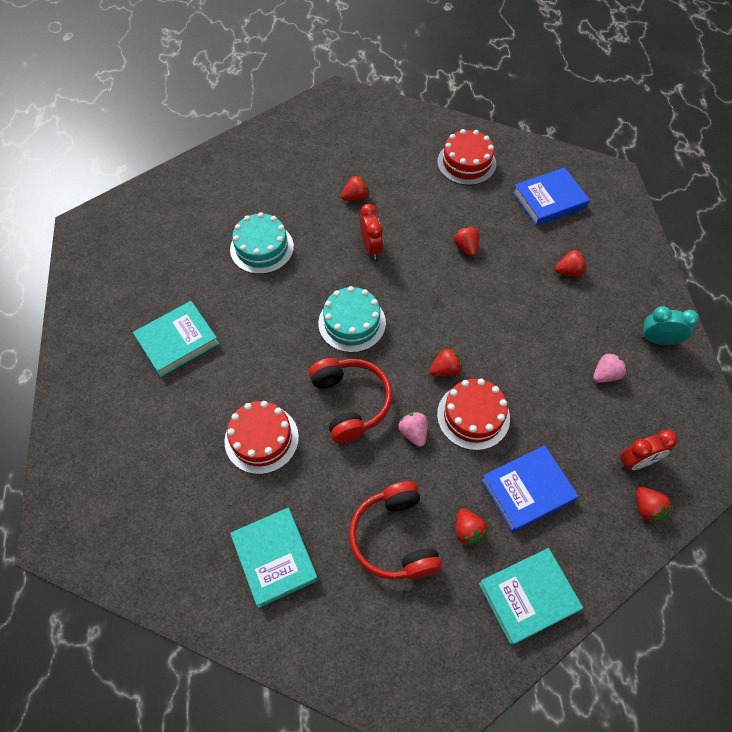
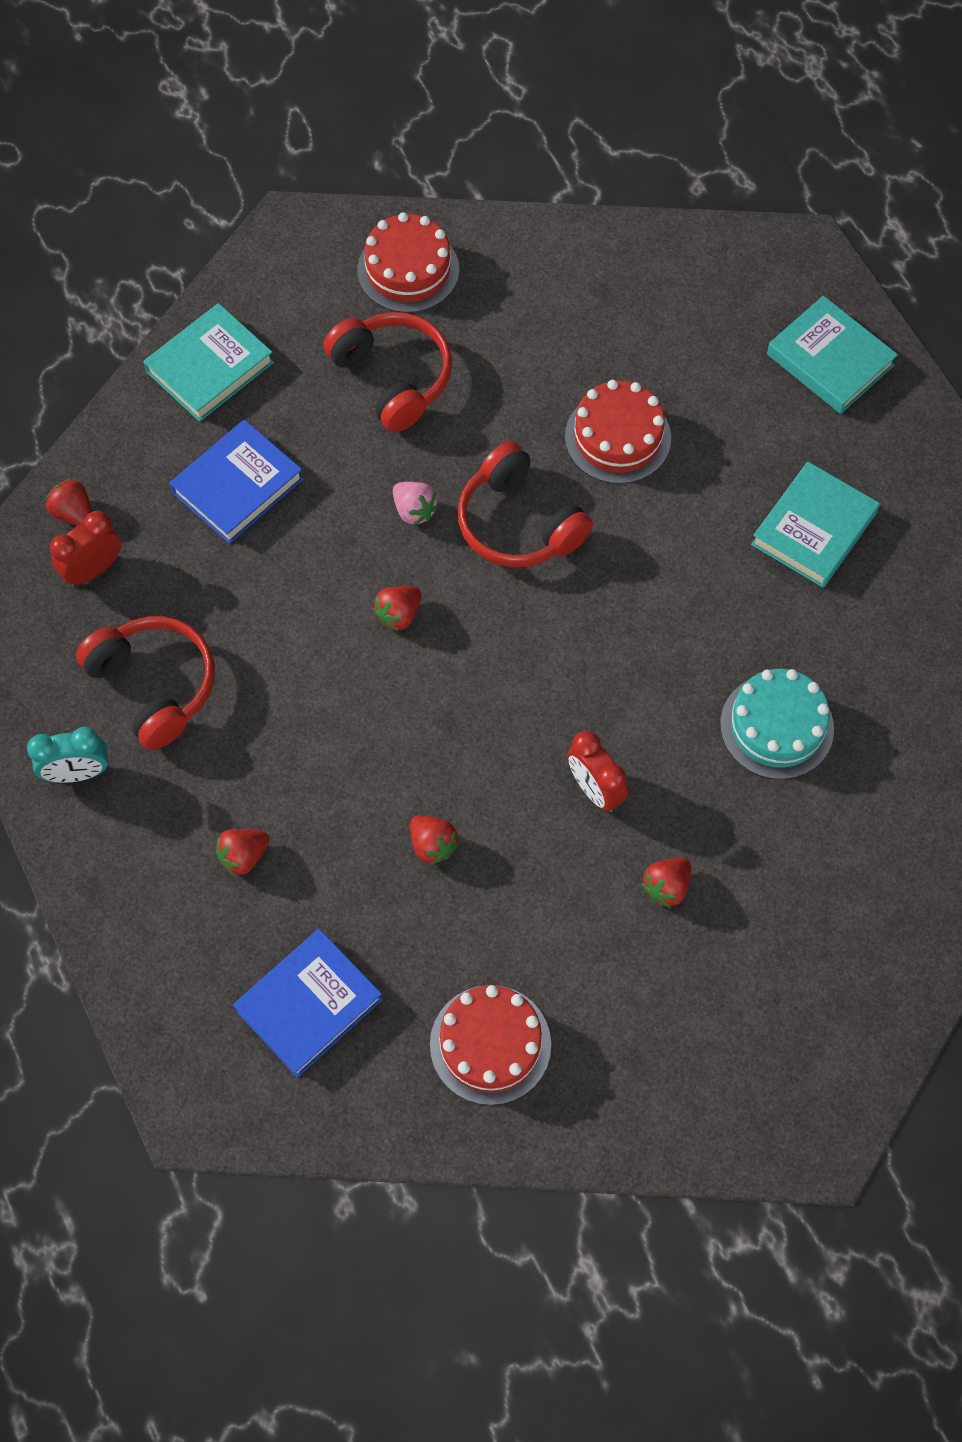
camera: 160 degrees right, 5 degrees up
(275, 558) = (530, 313): turquoise book -> turquoise book (830, 360)
(352, 323) = (568, 643): turquoise cake -> none
(468, 531) = (303, 414): red strawberry -> none
(473, 416) = (337, 560): red cake -> red cake (408, 270)
(605, 375) = (154, 685): pink strawberry -> red headphones

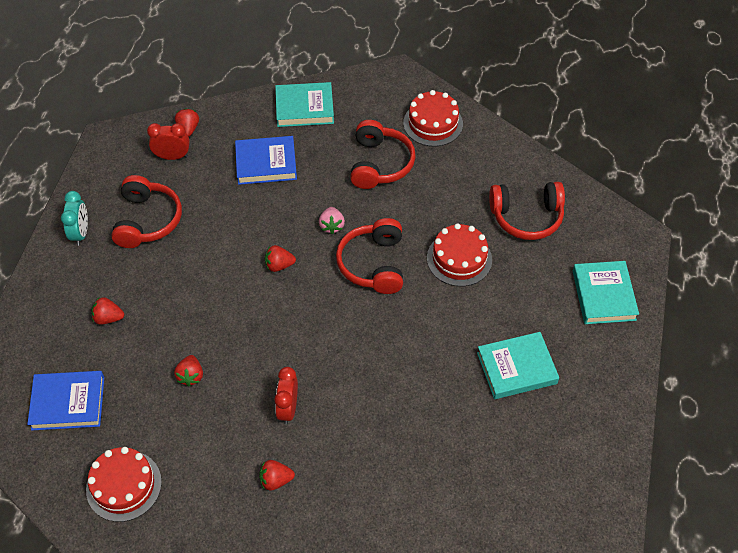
camera: 40 degrees right, 10 degrees down
(77, 773) = (81, 233): turquoise clock -> turquoise clock turned 120 degrees counterclockwise
(648, 320) = (526, 217): none -> red headphones
(776, 726) = (405, 447): turquoise cake -> none

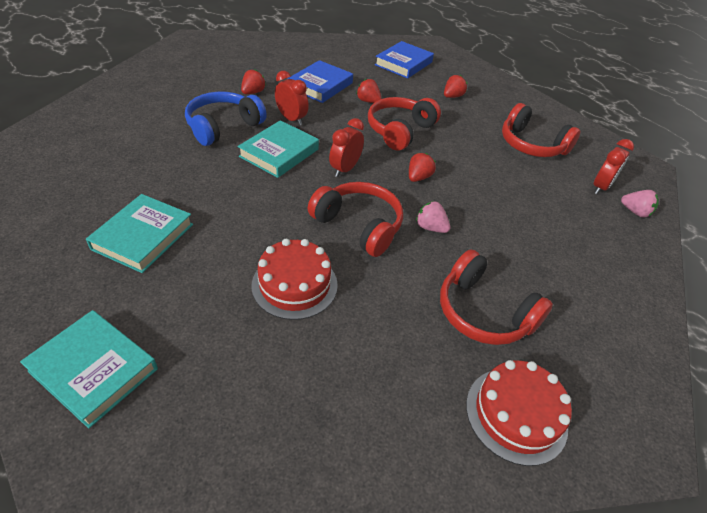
camera: 125 degrees right, 10 degrees down
(81, 233) = (543, 117): turquoise clock -> none
(124, 485) = (327, 56): red cake -> none
(188, 129) = (635, 212): red strawberry -> pink strawberry
(266, 163) = (550, 233): blue book -> blue book (320, 85)
(304, 108) = (623, 306): turquoise book -> turquoise book (279, 153)
(319, 316) = (345, 169): none -> red clock
(356, 447) = (223, 127): none -> blue headphones
(526, 217) = (274, 390): red headphones -> red headphones (400, 131)

